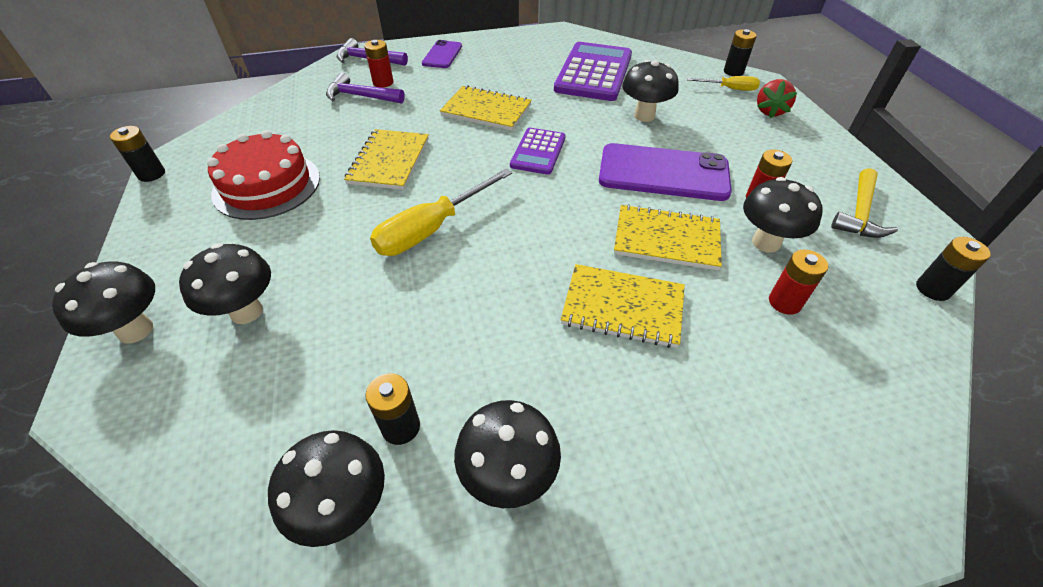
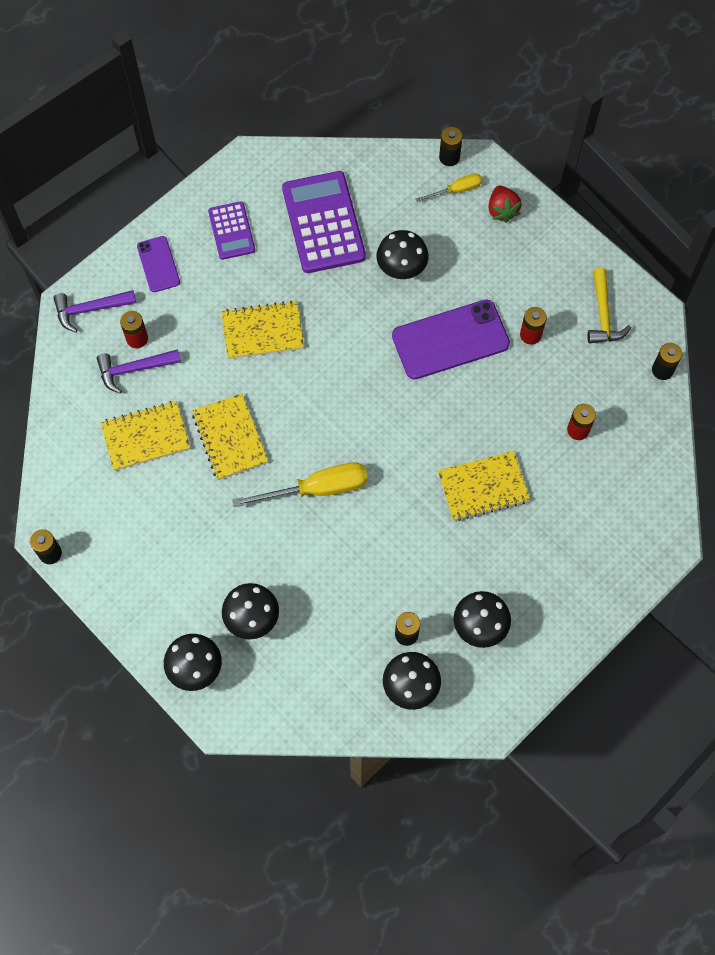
camera: 30 degrees left, 20 degrees up
(267, 185) = (156, 514): red cake -> none
(432, 229) = (317, 489): yellow screwdriver -> yellow screwdriver turned 120 degrees counterclockwise
(538, 152) = (341, 364): purple calculator -> purple calculator (231, 231)
(666, 239) = (483, 412): yellow notebook -> yellow notebook (146, 437)
(766, 243) = (550, 380): black mushroom -> none

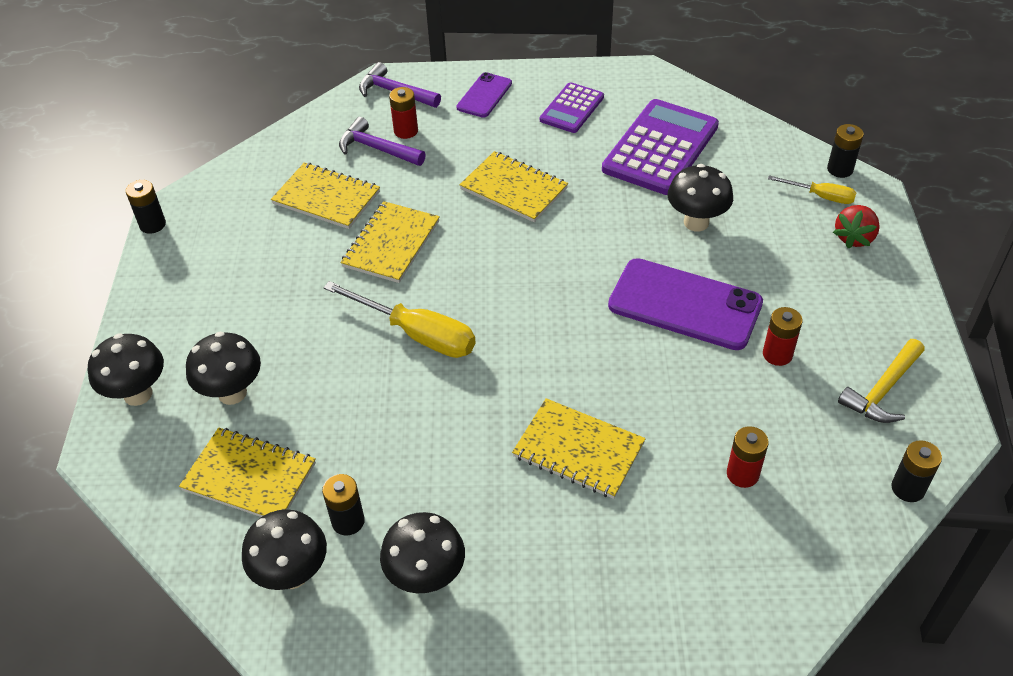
camera: 45 degrees right, 20 degrees down
(324, 658) = (249, 477): none -> yellow notebook

